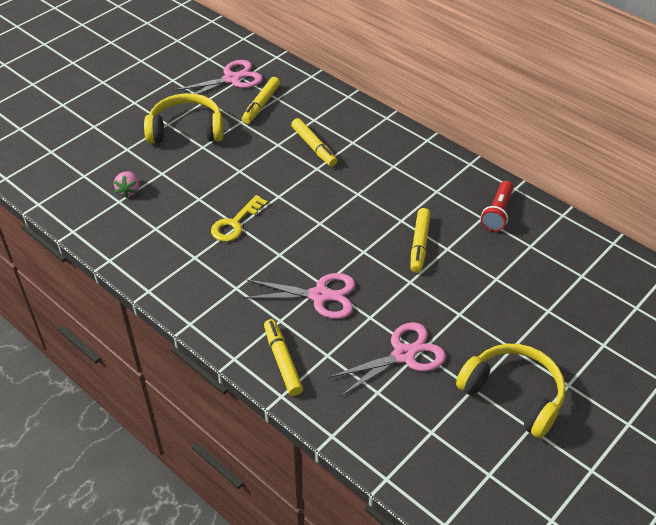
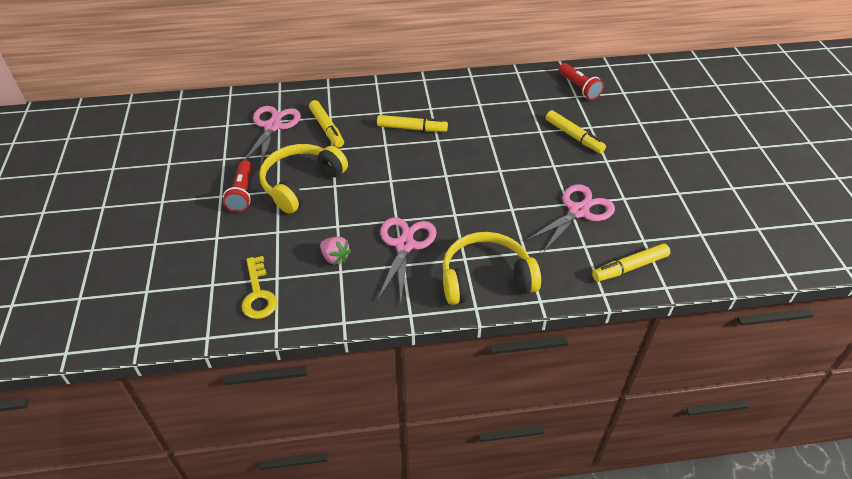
camera: 50 degrees left, 0 degrees up
(147, 110) = (242, 193): none -> red flashlight
(235, 223) = (450, 214): yellow key -> yellow key (258, 293)
(282, 361) = (629, 267): yellow marker -> yellow marker turned 45 degrees counterclockwise
(403, 355) = (675, 202): pink scissors -> pink scissors (405, 245)
(513, 394) = (751, 173): yellow headphones -> yellow headphones (486, 278)

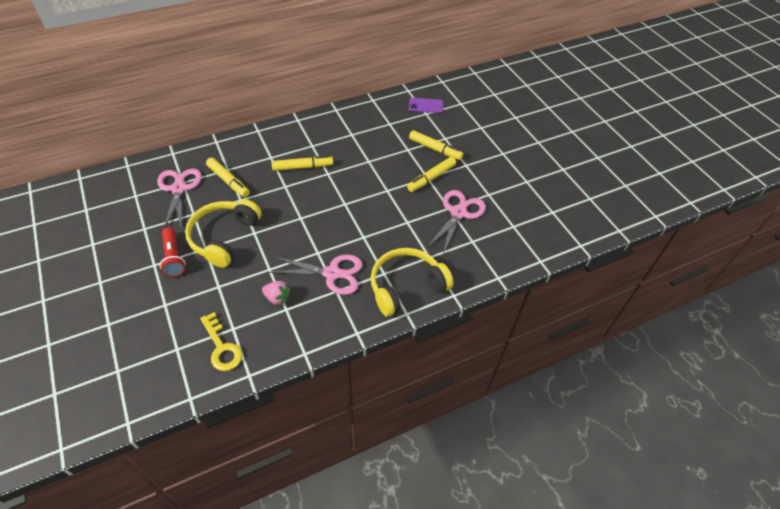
camera: 20 degrees left, 5 degrees up
(405, 245) = (332, 273): pink scissors -> pink scissors turned 105 degrees clockwise
(579, 88) = (426, 106): red flashlight -> purple phone
(629, 267) = (510, 251): yellow marker -> yellow marker (431, 178)

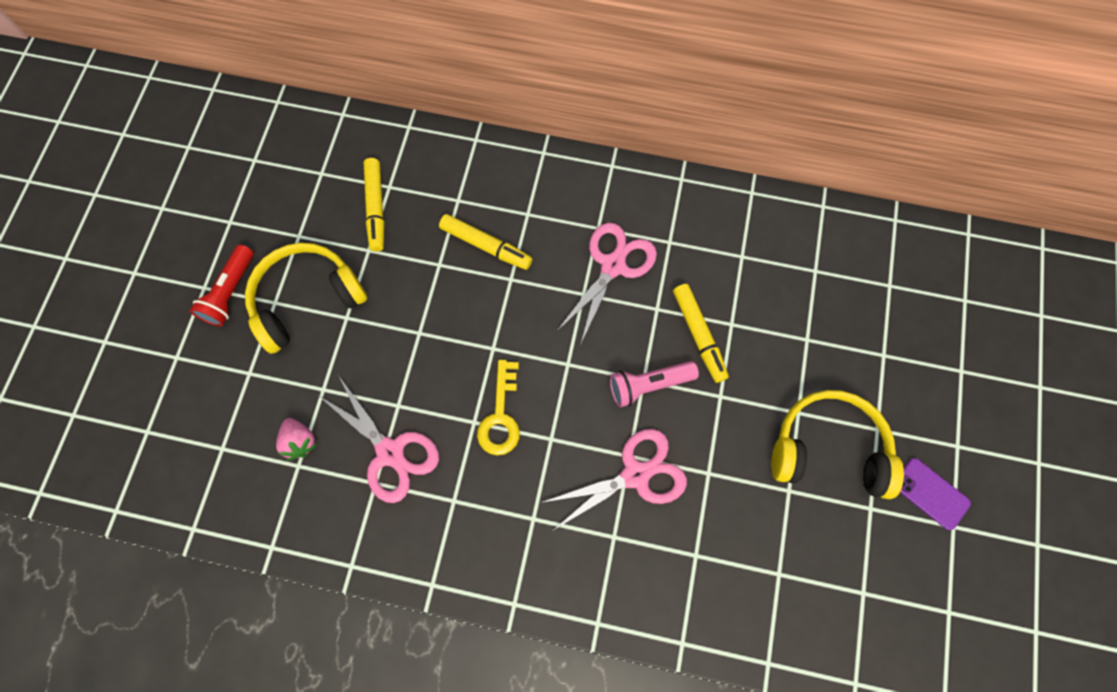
camera: 40 degrees right, 20 degrees up
(178, 189) = (309, 182): pink scissors -> pink scissors (612, 266)
(222, 347) = (192, 466): yellow key -> yellow key (501, 415)
(406, 286) = (465, 543): yellow headphones -> yellow headphones (828, 449)
(426, 106) = (754, 241): purple phone -> purple phone (930, 493)
(431, 178) = (648, 385): yellow marker -> pink flashlight

